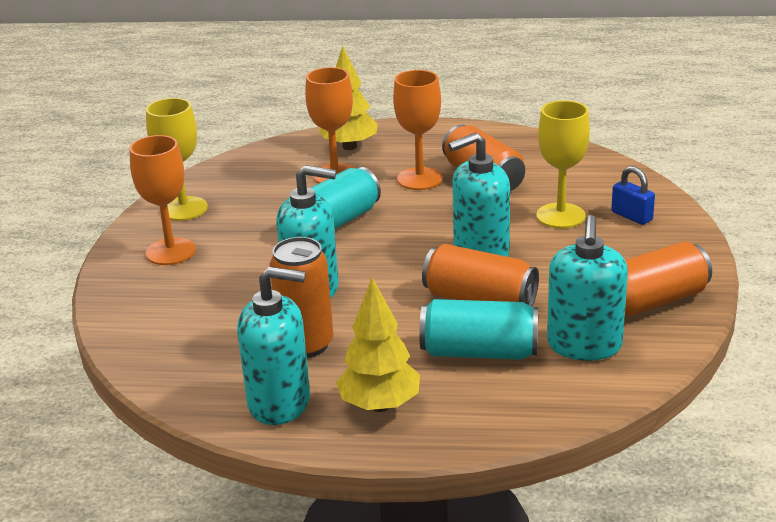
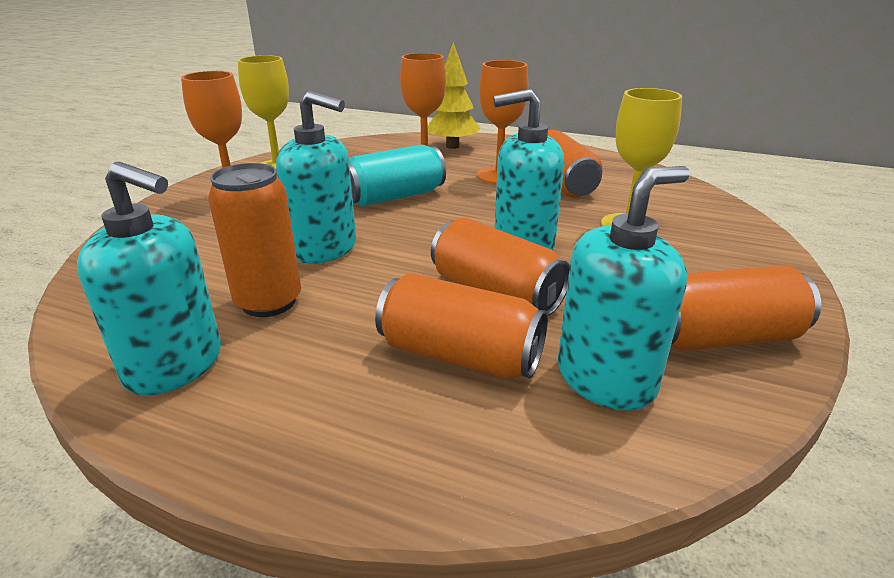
camera: 15 degrees right, 0 degrees up
(380, 405) = (286, 399): yellow tree -> none
(479, 352) = (460, 355): turquoise can -> orange can
(584, 345) = (606, 378): turquoise soap dispenser -> turquoise soap dispenser turned 150 degrees counterclockwise
(631, 216) = (711, 239): blue padlock -> none

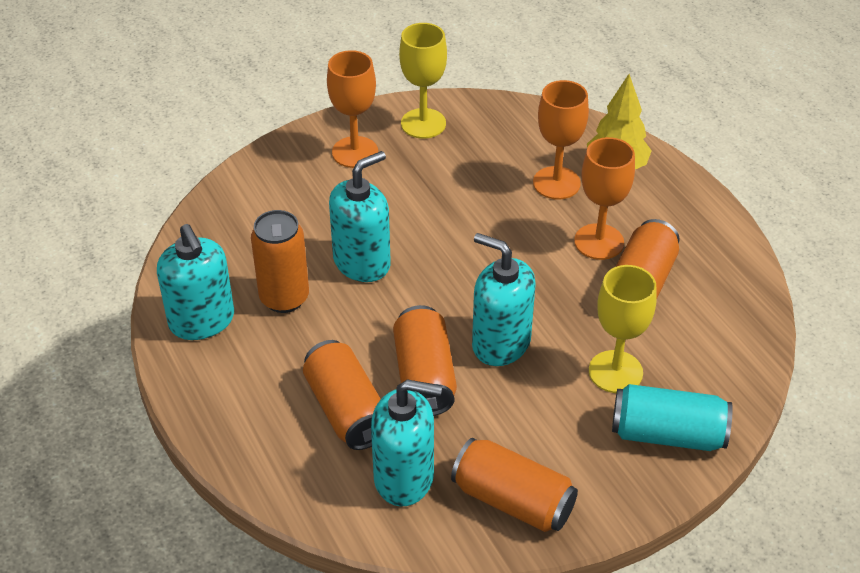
camera: 40 degrees right, 15 degrees up
(324, 248) = (362, 262): turquoise soap dispenser -> turquoise soap dispenser turned 105 degrees counterclockwise
(394, 197) = (474, 224): turquoise can -> turquoise can (667, 434)

